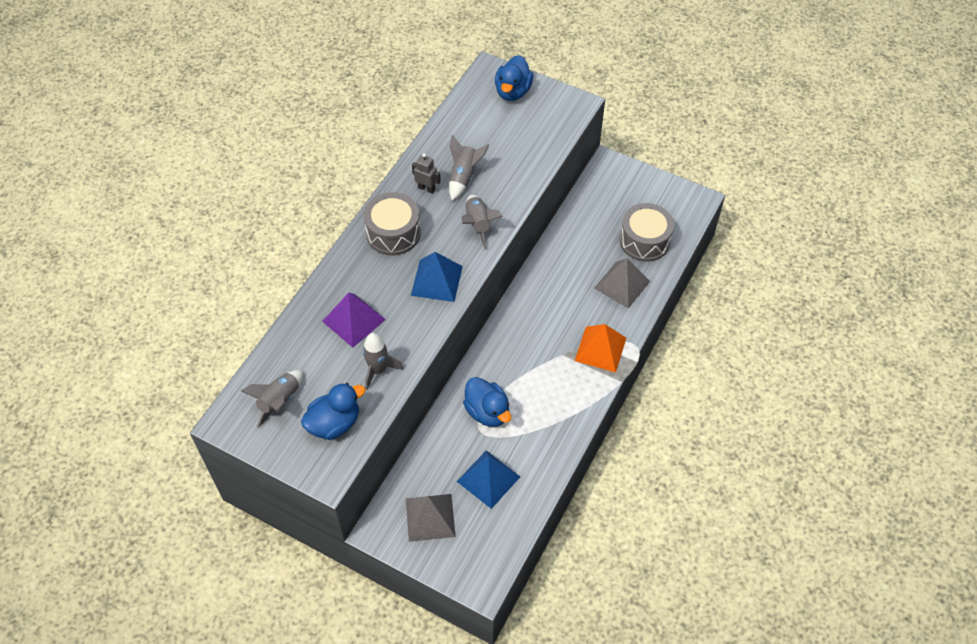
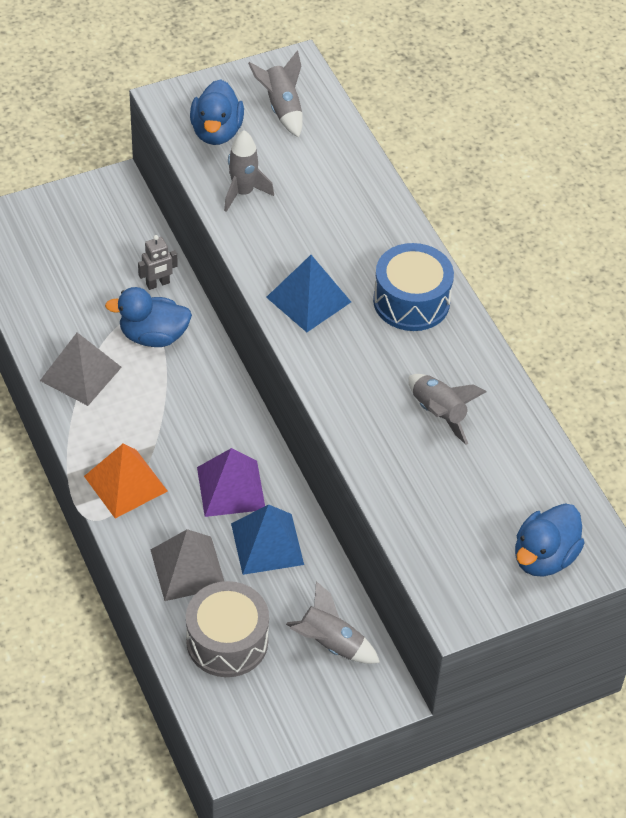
camera: 125 degrees right, 5 degrees down
(354, 320) = (323, 207): purple pyramid -> purple pyramid (230, 488)
(393, 233) = (411, 301): grey drum -> blue drum
(426, 188) = (452, 368): grey robot -> grey robot (158, 284)
(430, 517) = (89, 226): grey pyramid -> grey pyramid (80, 374)
(478, 224) = (352, 382): grey rocket -> grey rocket (330, 644)
(488, 479) = (80, 291): blue pyramid -> blue pyramid (267, 544)
(513, 91) = (544, 557): blue duck -> blue duck turned 105 degrees counterclockwise

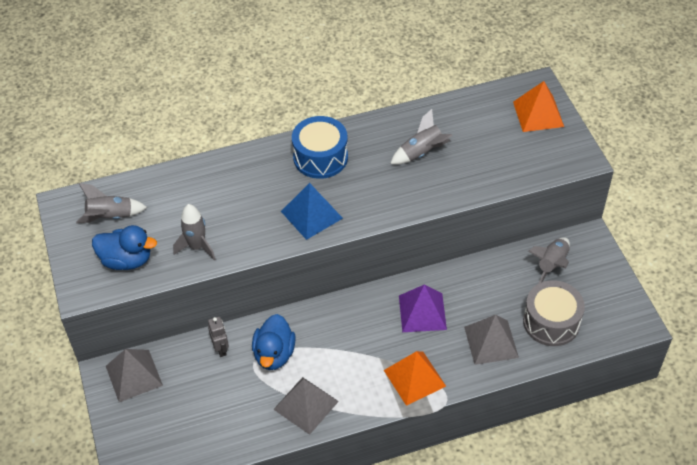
camera: 80 degrees left, 0 degrees up
(115, 209) = (134, 375): none -> grey pyramid
(267, 544) = (471, 294): blue pyramid -> none
(544, 557) = (538, 114): blue duck -> orange pyramid

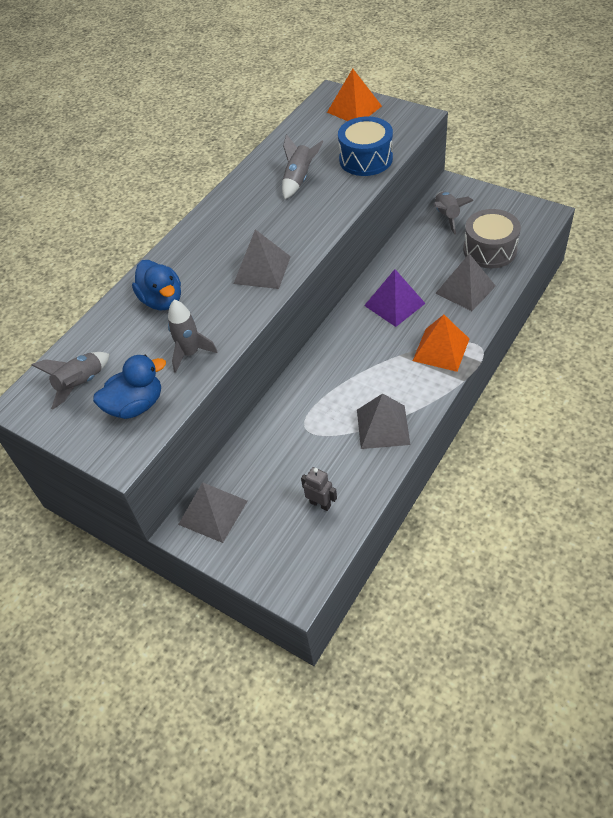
camera: 35 degrees left, 0 degrees up
(221, 349) = (267, 438): grey robot -> grey robot (320, 504)
(274, 354) = (315, 410): blue duck -> blue duck (162, 300)
(311, 215) = (262, 270): blue pyramid -> grey pyramid
(320, 157) = (222, 229): blue drum -> blue drum (366, 159)

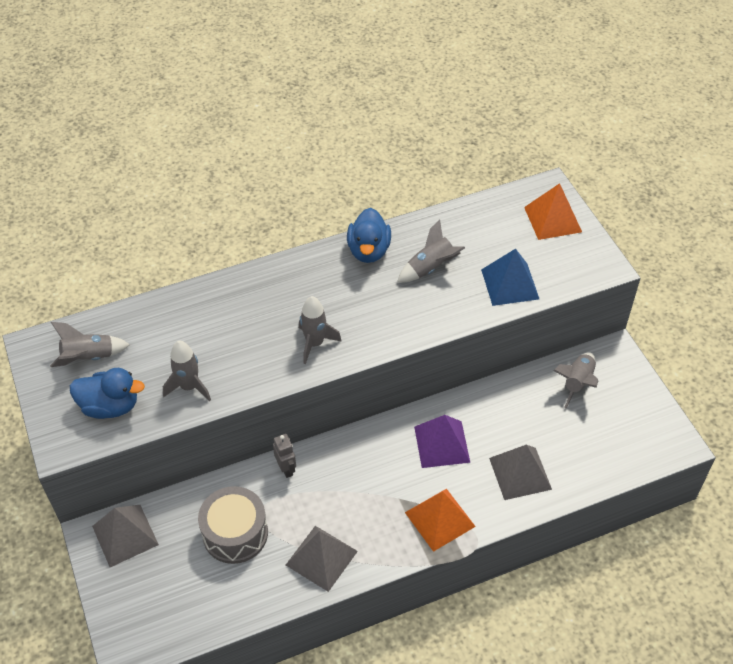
camera: 30 degrees right, 0 degrees up
(162, 300) = (212, 319): blue duck -> blue duck (369, 251)
(262, 270) = (315, 343): grey pyramid -> grey rocket
(320, 504) = (209, 590): grey robot -> grey robot (286, 469)
(366, 159) = (510, 284): blue drum -> blue pyramid
(489, 250) = (583, 447): grey drum -> grey drum (235, 533)

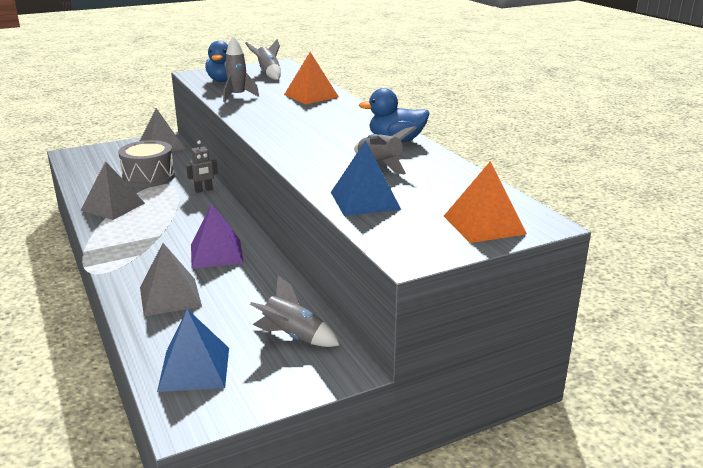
camera: 85 degrees right, 25 degrees down
(315, 343) = (278, 127): grey rocket -> none
(440, 519) = (130, 254): orange pyramid -> orange pyramid (311, 96)
(622, 444) = (194, 369): none -> blue pyramid

